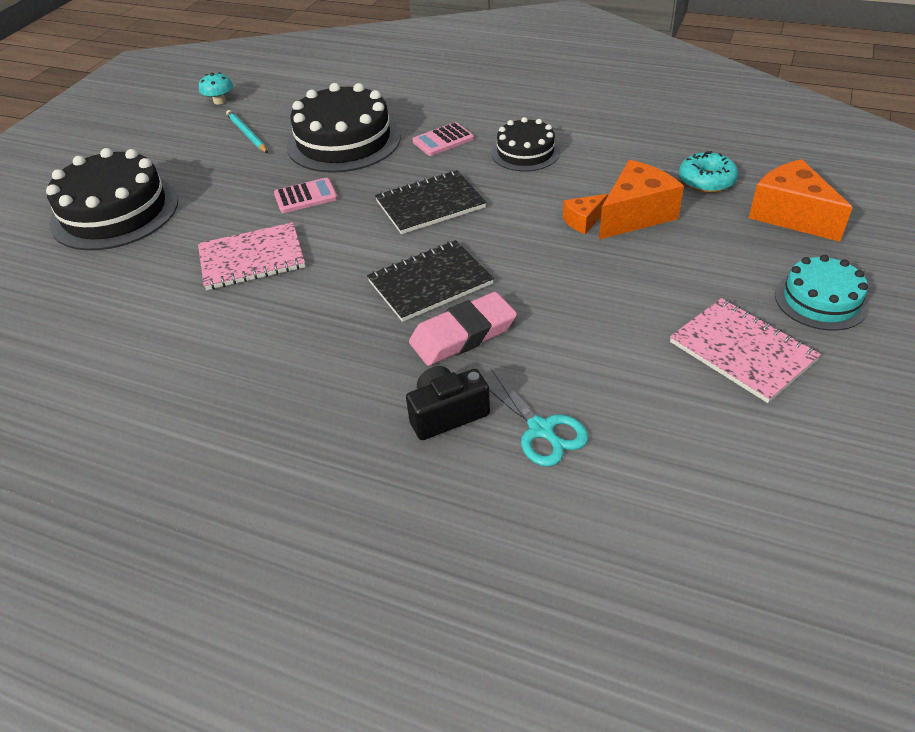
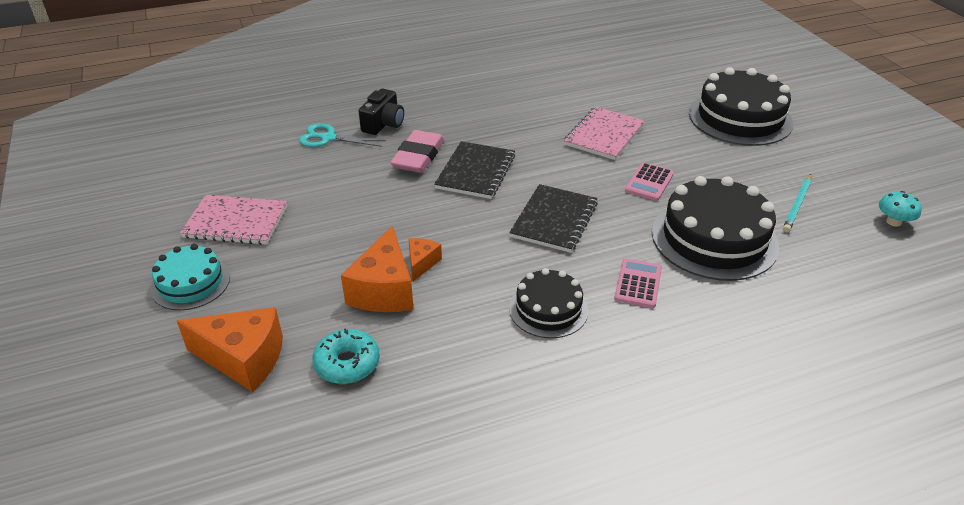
camera: 135 degrees right, 5 degrees down
(247, 134) = (797, 205): turquoise pencil -> turquoise pencil turned 105 degrees clockwise

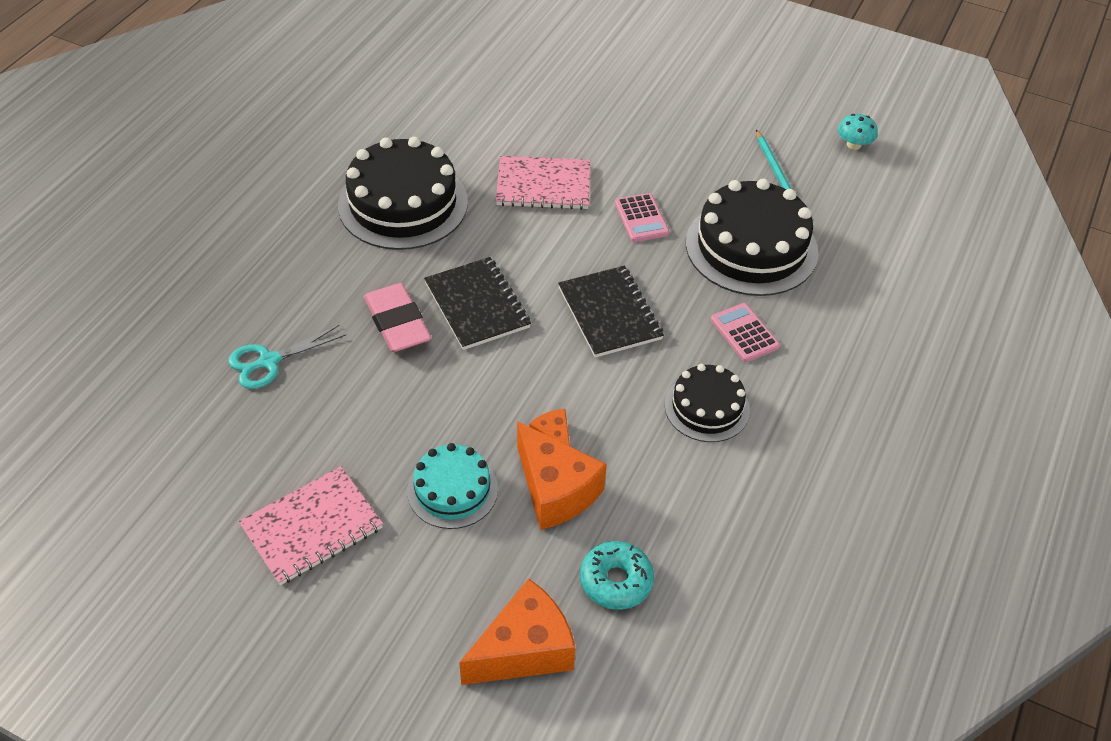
camera: 45 degrees left, 10 degrees up
(190, 283) = (365, 623): turquoise cake -> turquoise cake (452, 490)
(383, 124) = (306, 305): black camera -> none
(604, 135) = (543, 185): pink notebook -> pink notebook turned 75 degrees counterclockwise
(740, 118) = (637, 93): black cake -> black cake (403, 203)

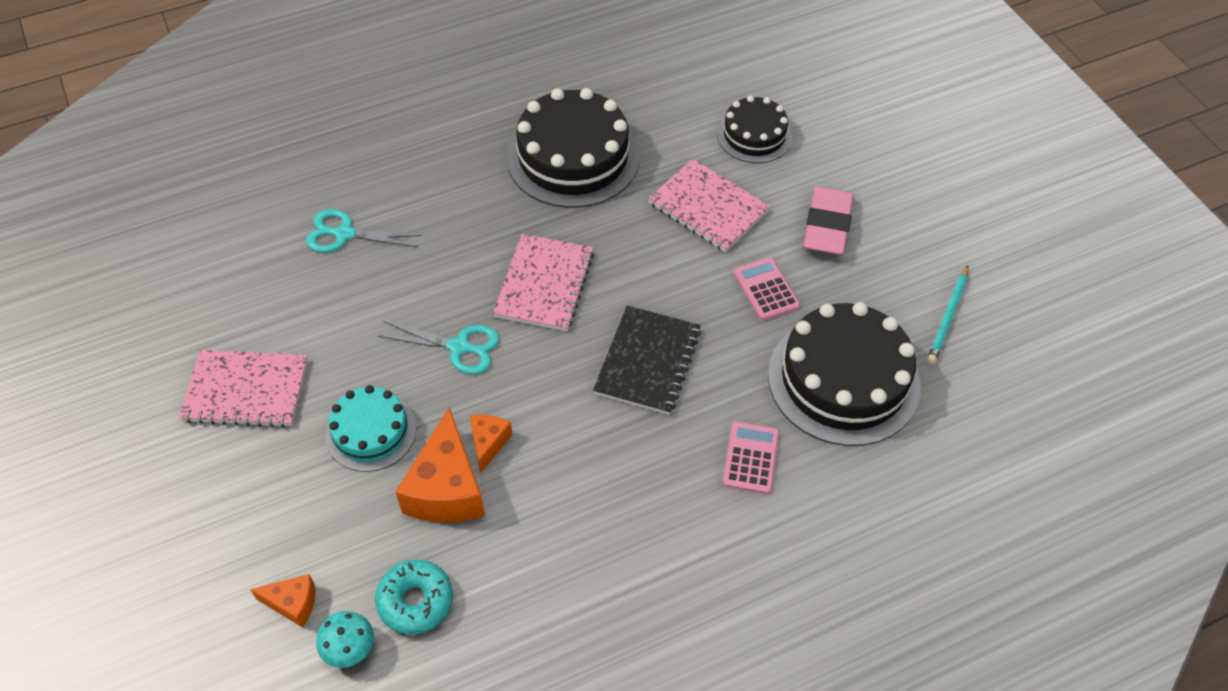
camera: 40 degrees right, 5 degrees up
(397, 323) = (468, 261): pink eraser -> pink eraser (827, 226)
(458, 387) = (459, 347): none -> turquoise scissors
(477, 305) = (544, 284): black notebook -> pink notebook
(524, 650) = (293, 603): orange cheese -> orange cheese, size x0.53
(641, 218) = (766, 290): pink calculator -> pink calculator turned 135 degrees clockwise
(707, 407) = (645, 504): black cake -> black cake (754, 135)
(854, 144) = (1061, 338): turquoise mushroom -> turquoise mushroom (349, 648)

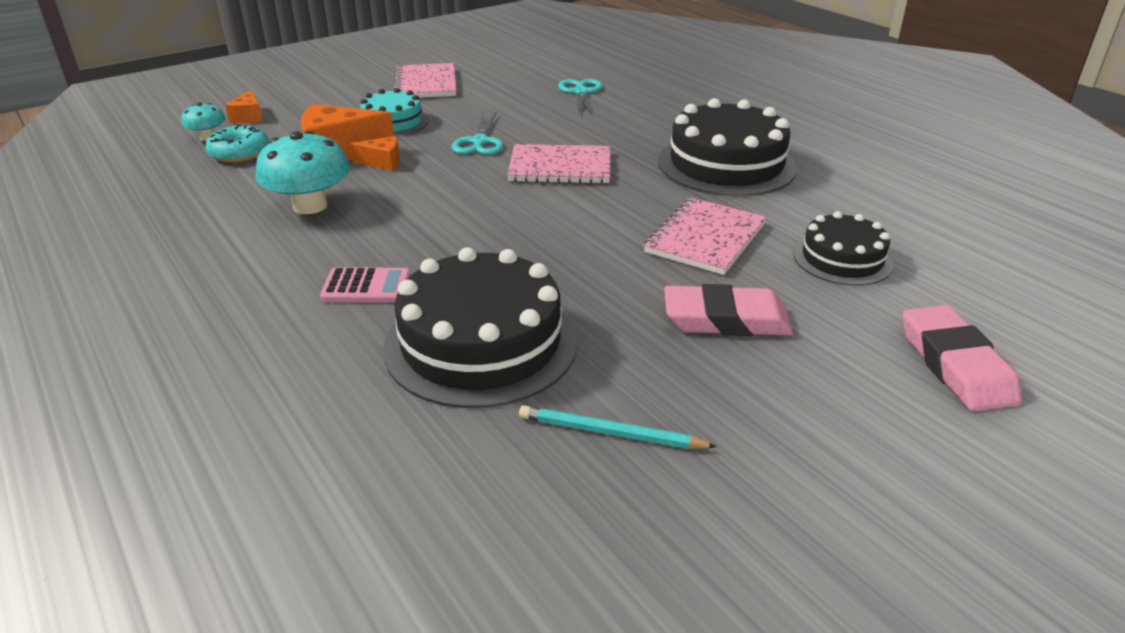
camera: 80 degrees right, 20 degrees down
(581, 512) = (310, 206): none -> turquoise mushroom
(647, 361) = (482, 221): black notebook -> none
(766, 290) = (601, 282): pink calculator -> none
(889, 126) = (955, 365): none -> pink eraser

